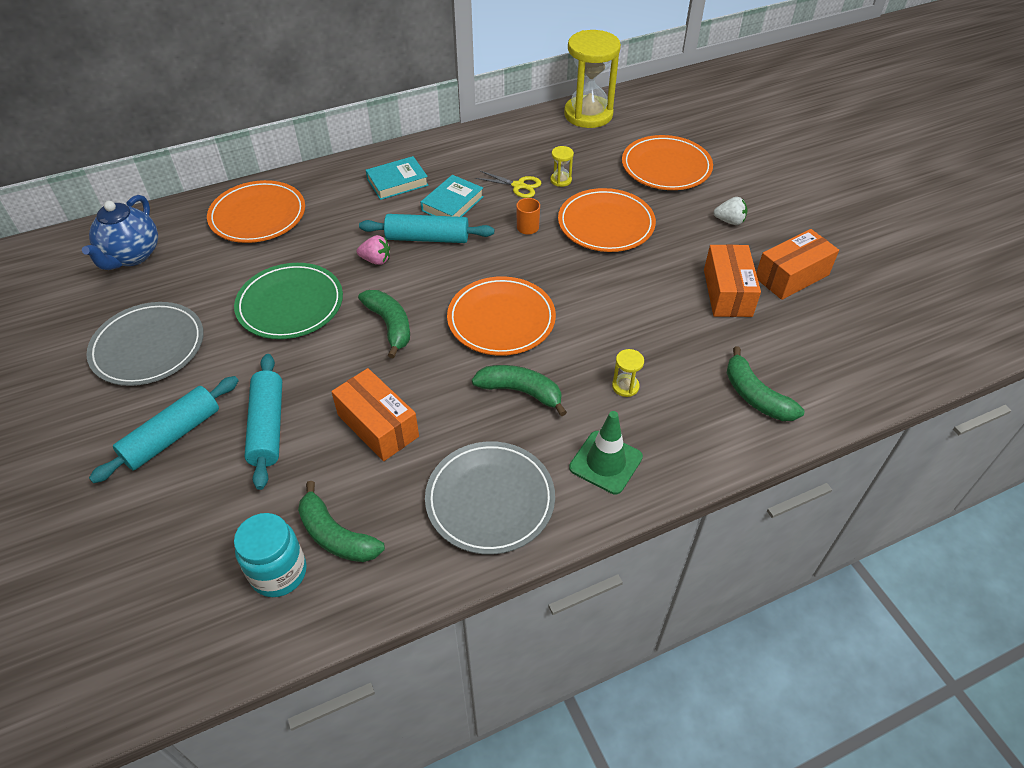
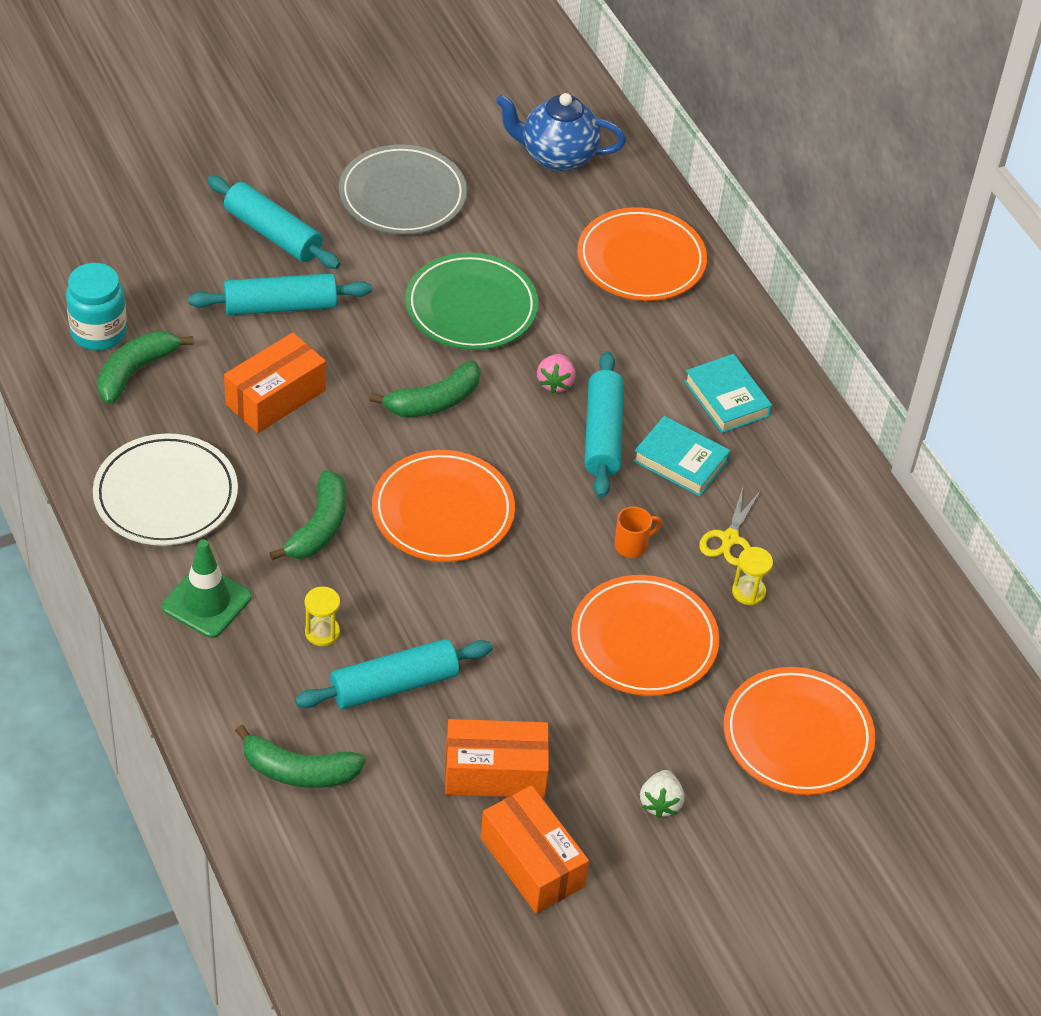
camera: 85 degrees right, 0 degrees up
(490, 500) = (166, 495): grey plate -> white plate
(588, 114) = (939, 641): yellow hourglass -> none
(666, 344) = (394, 684): none -> turquoise rolling pin
(755, 396) = (299, 771): green banana -> green banana turned 135 degrees counterclockwise

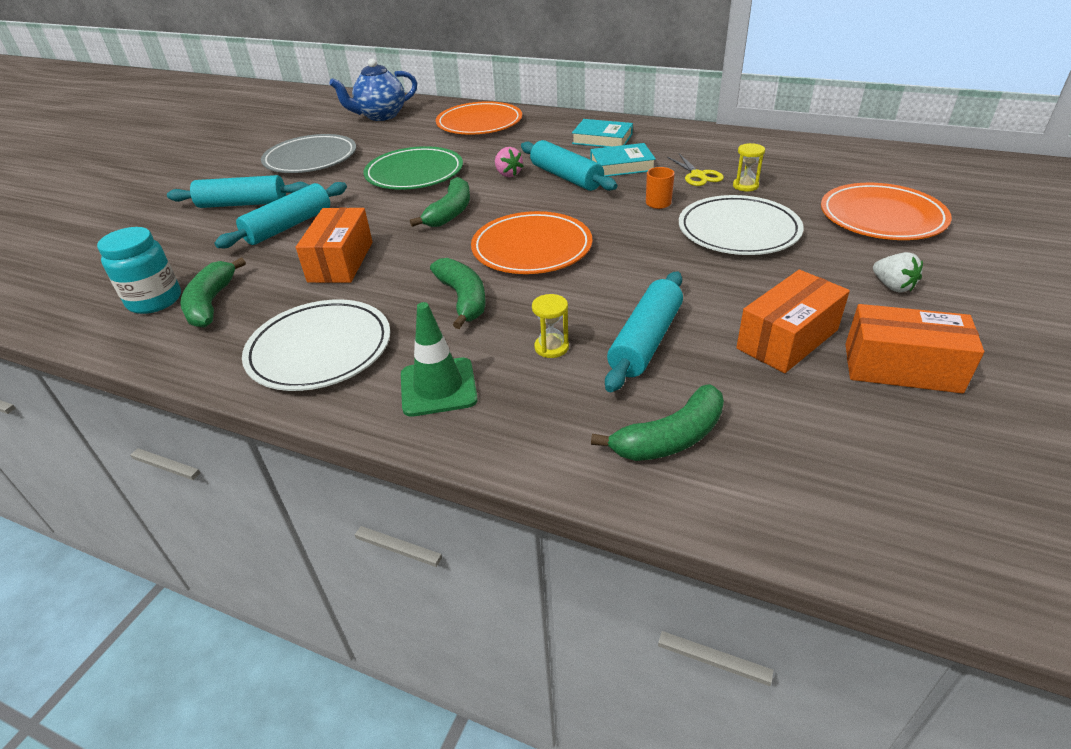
camera: 35 degrees left, 10 degrees down
(644, 640) = (738, 230): orange plate -> white plate

